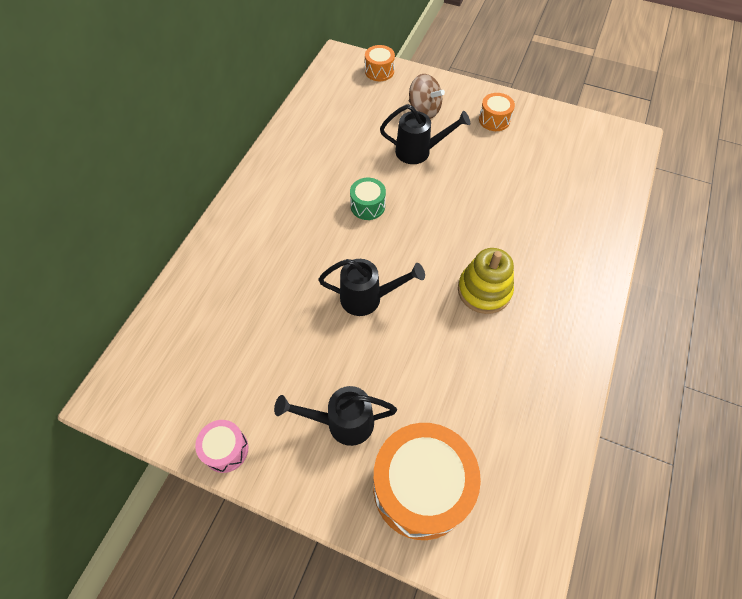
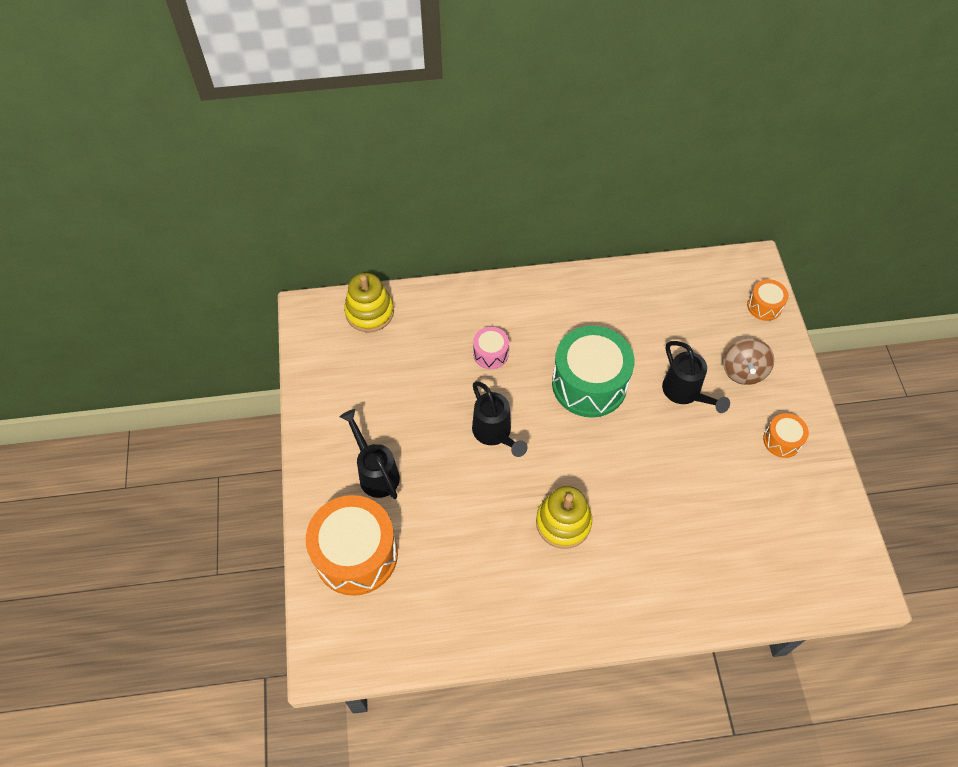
camera: 60 degrees right, 0 degrees up
(160, 338) = (369, 312): none -> yellow stacking toy
(226, 450) = (312, 407): pink drum -> pink drum (490, 354)
(367, 206) = (589, 384): green drum -> green drum, size x2.09

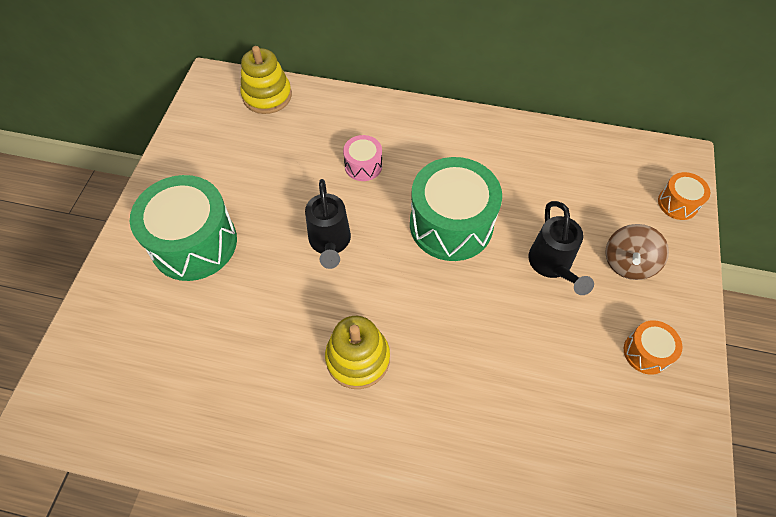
camera: 20 degrees right, 0 degrees up
(356, 554) = (132, 317): orange drum -> none
(375, 472) = (194, 243): black watering can -> green drum

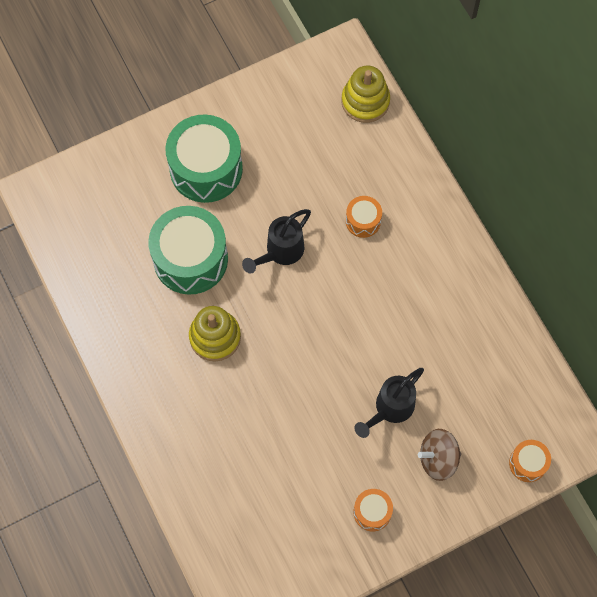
camera: 50 degrees right, 10 degrees up
(363, 166) = (363, 221): pink drum -> orange drum
(451, 224) = (365, 318): green drum -> green drum (190, 259)

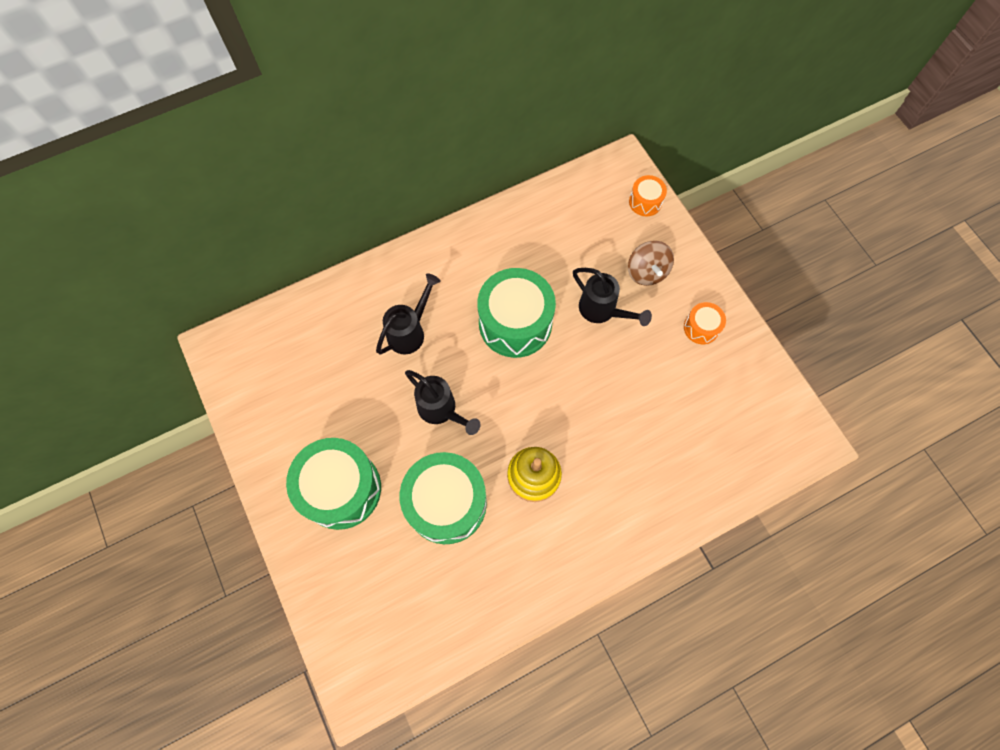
camera: 90 degrees left, 0 degrees up
(363, 221) = (410, 331): orange drum -> black watering can
(365, 101) = (277, 327): yellow stacking toy -> none
(374, 321) = (515, 323): none -> green drum

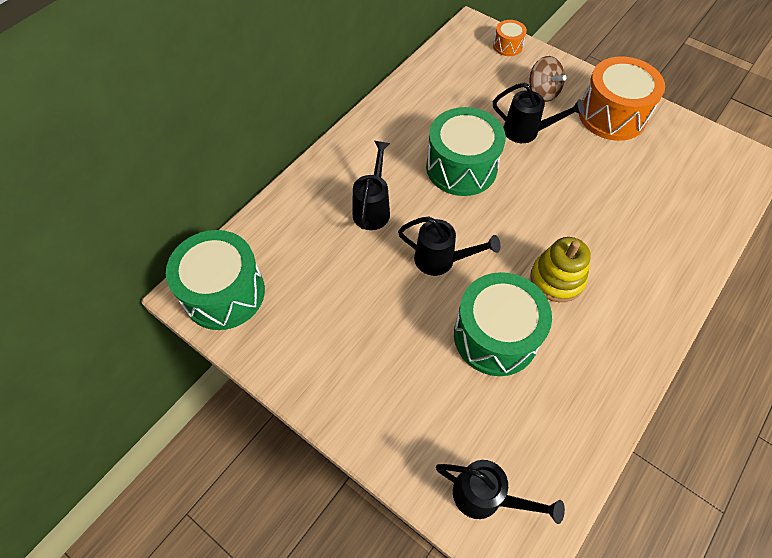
camera: 25 degrees left, 10 degrees down
(341, 489) = (388, 368): green drum -> green drum (224, 293)
(357, 634) = (486, 497): none -> black watering can
(701, 328) = (612, 115): orange drum -> orange drum, size x2.09

